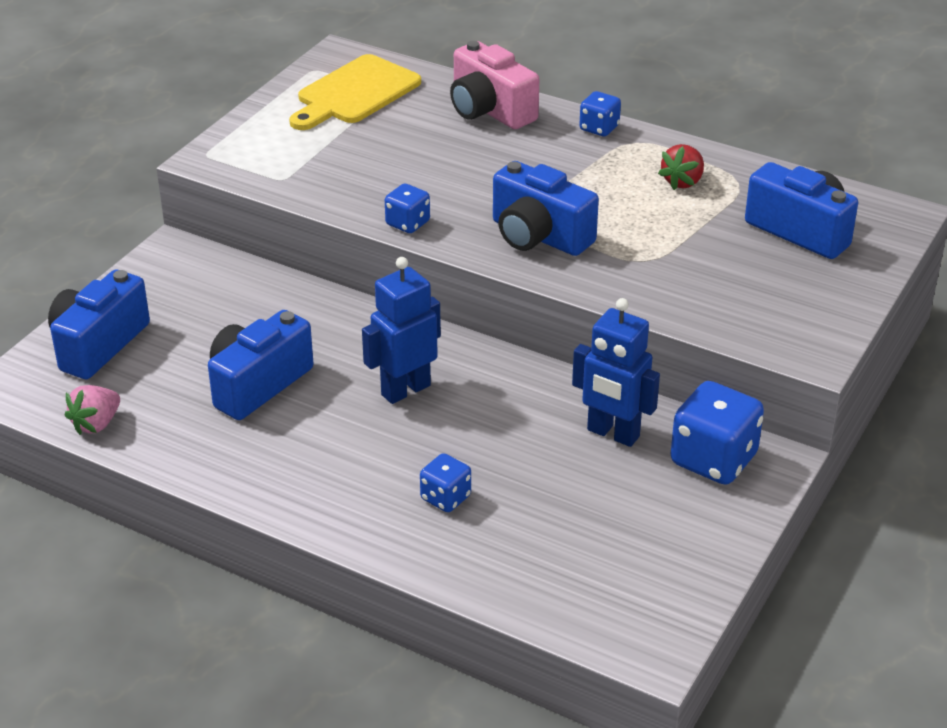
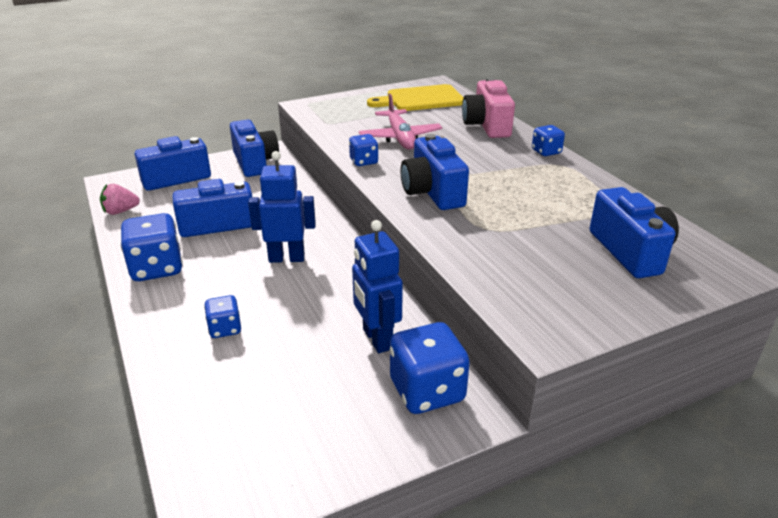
camera: 35 degrees right, 5 degrees down
(179, 275) = (255, 162): none -> blue camera
(265, 472) = (156, 268): none -> blue dice
(406, 169) = (400, 137): none -> pink plane
(683, 182) = (570, 195): red strawberry -> none

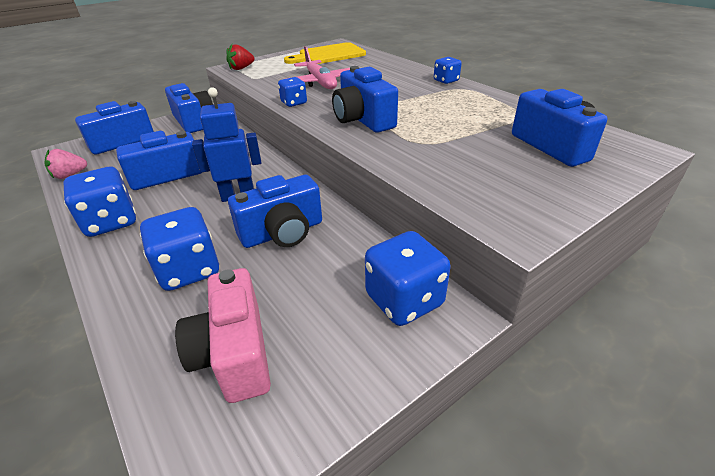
camera: 10 degrees left, 5 degrees up
(225, 329) = (189, 270): blue dice -> blue dice, size x1.81
(316, 108) = (241, 68): none -> red strawberry
(324, 304) = (282, 232): none -> blue camera
(377, 339) = (341, 257): blue robot -> none
(487, 125) = (390, 67): pink camera -> pink camera (234, 353)

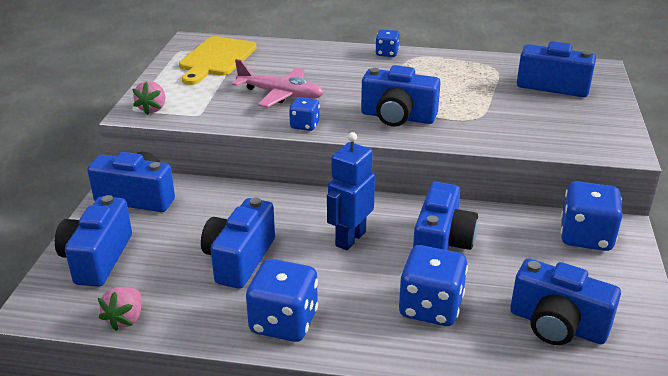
camera: 45 degrees left, 5 degrees down
(234, 353) = (557, 325): pink camera -> blue camera
(241, 68) = (152, 109): red strawberry -> pink strawberry

